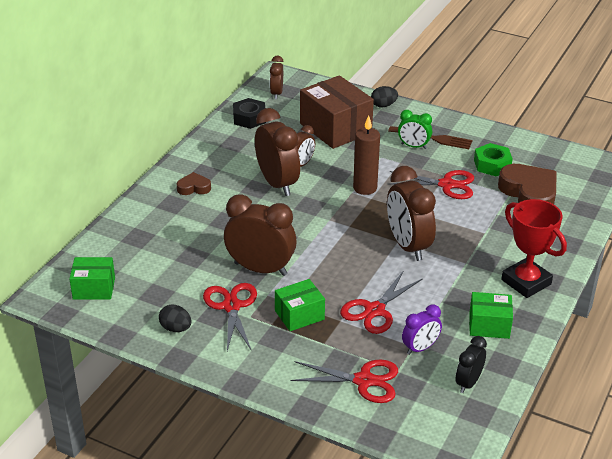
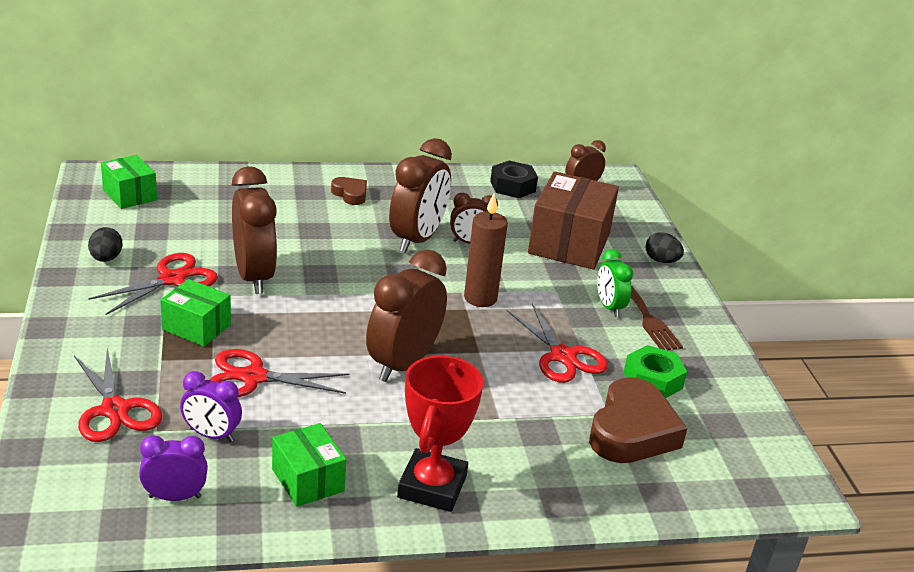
camera: 50 degrees right, 5 degrees down
(468, 383) = (175, 497): black clock -> purple clock

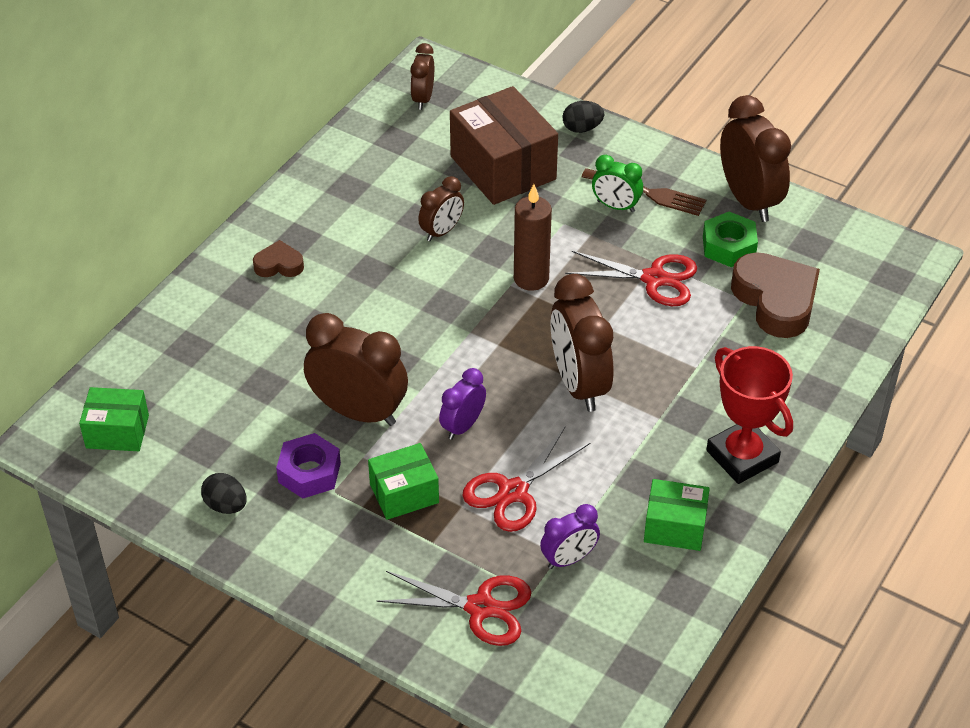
camera: 45 degrees left, 15 degrees up
(173, 279) = (309, 472): red scissors -> purple nut
(175, 497) = (628, 620): purple clock -> purple clock (462, 426)
(417, 239) = (402, 264): brown clock -> brown clock (749, 200)
(513, 186) = (376, 143): black nut -> none

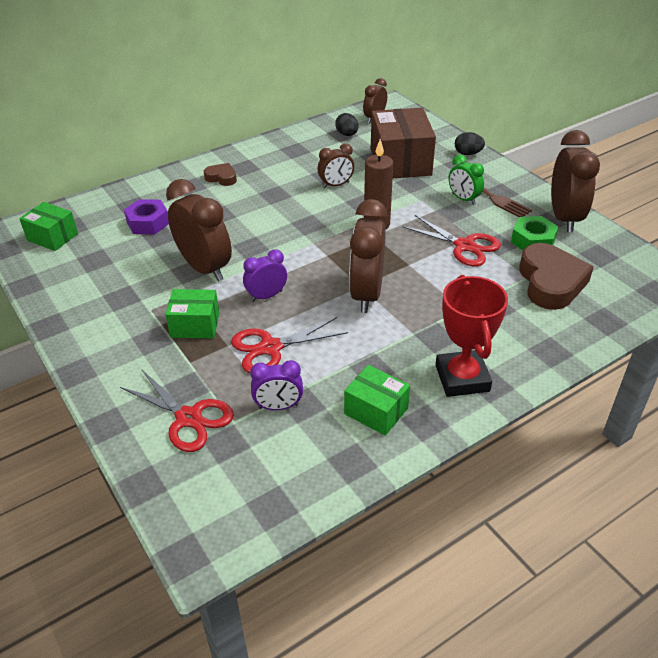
camera: 25 degrees right, 5 degrees down
(226, 505) = (77, 296): black egg -> black egg (347, 134)
(309, 472) = (144, 293): purple nut -> purple nut (148, 223)

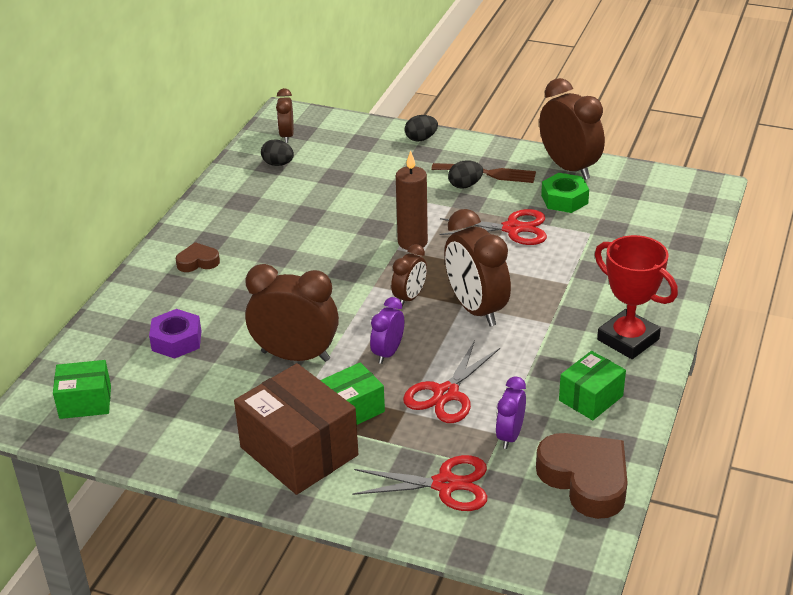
camera: 35 degrees left, 5 degrees down
(278, 406) = (510, 436): purple clock -> purple clock turned 150 degrees clockwise
(336, 185) = (329, 221): brown clock -> brown clock (410, 297)
(376, 411) = (591, 398): green box -> green box turned 45 degrees counterclockwise
(400, 162) = (366, 172): brown box -> brown box (299, 451)
(463, 199) = (465, 185): green clock -> black egg
(550, 282) = (615, 230): brown heart -> brown heart (585, 480)

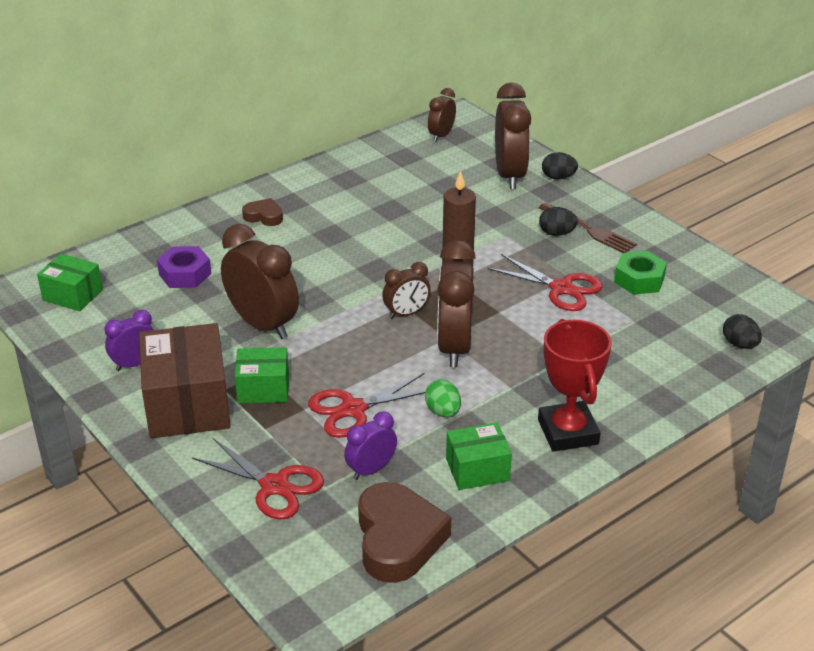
camera: 30 degrees right, 0 degrees up
(278, 164) = (409, 157): black egg -> black egg (739, 344)
(388, 353) = (340, 353): purple clock -> purple clock (134, 364)
(519, 364) = (443, 412): none -> green egg
(569, 167) = (674, 252): brown clock -> brown clock (510, 175)

